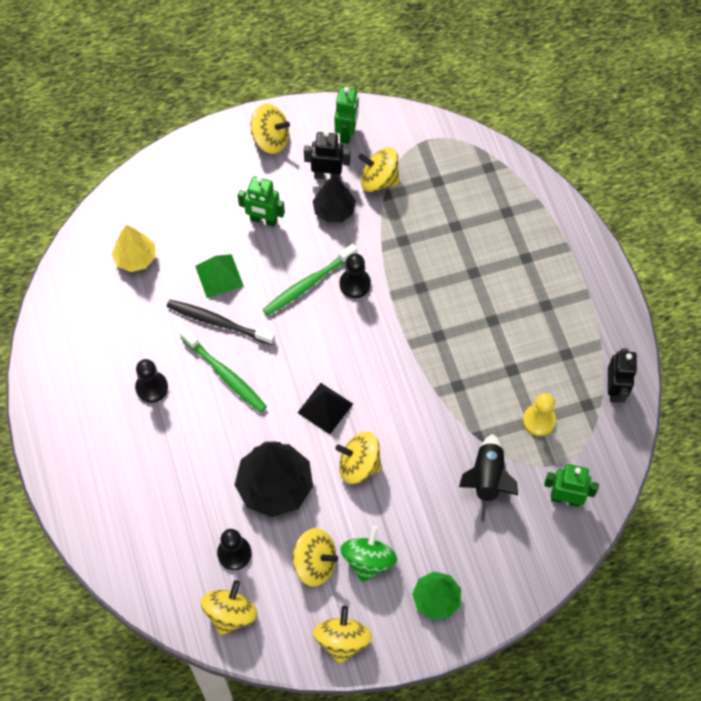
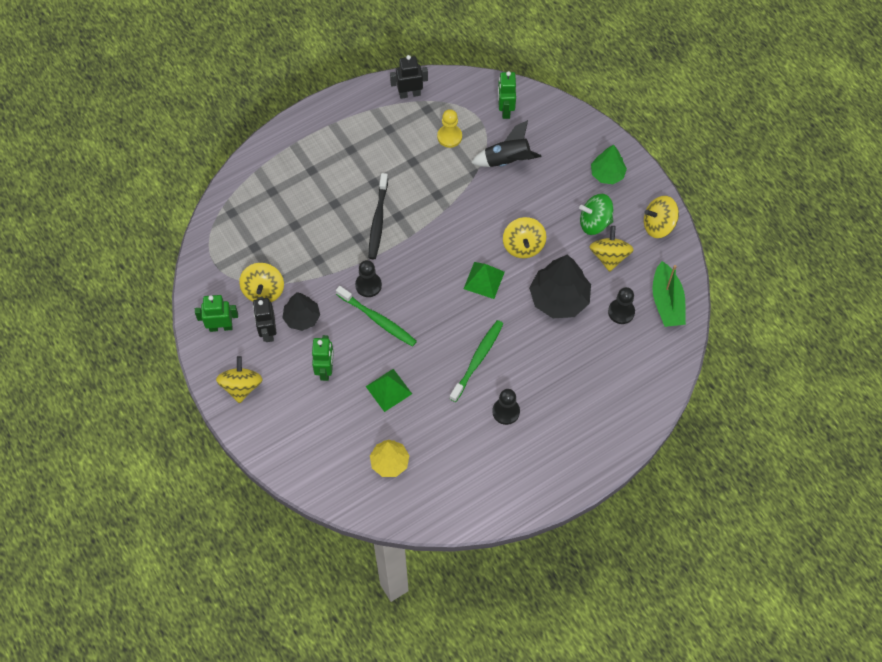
camera: 105 degrees left, 0 degrees up
(217, 322) = (432, 378): black toothbrush -> black toothbrush (378, 221)
(230, 613) = (666, 302): yellow spinning top -> green boat
(325, 408) = (484, 280): black pyramid -> green pyramid

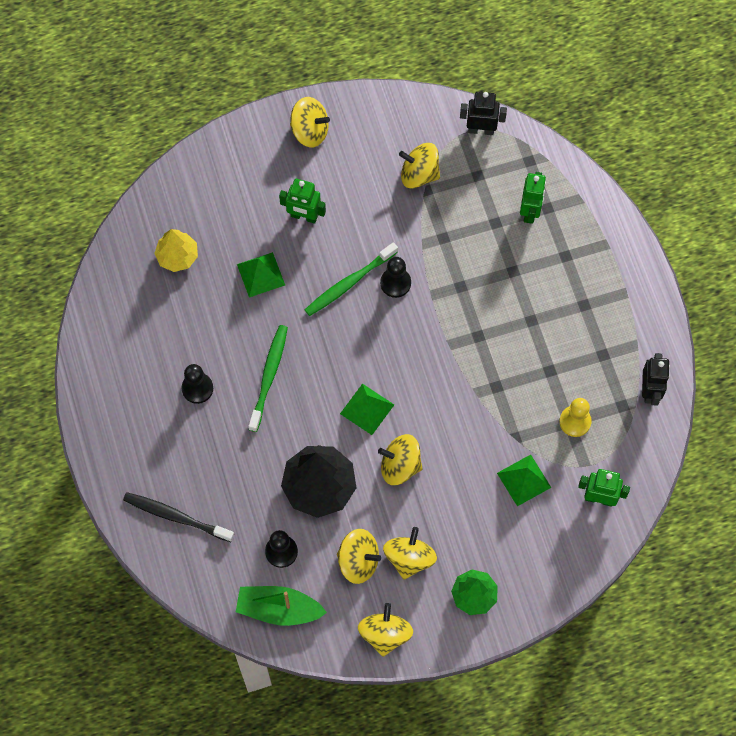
camera: 105 degrees right, 5 degrees up
(221, 327) = (386, 124): green robot -> green robot (530, 211)
(268, 331) = (367, 169): black robot -> black robot (481, 130)
(302, 318) = (374, 206): black tree -> none
(378, 221) = (477, 312): black toothbrush -> black toothbrush (175, 516)
(478, 359) = (269, 376): green toothbrush -> green toothbrush turned 120 degrees counterclockwise
(507, 160) = (524, 480): black rocket -> green pyramid
(594, 222) = (409, 558): green spinning top -> yellow spinning top

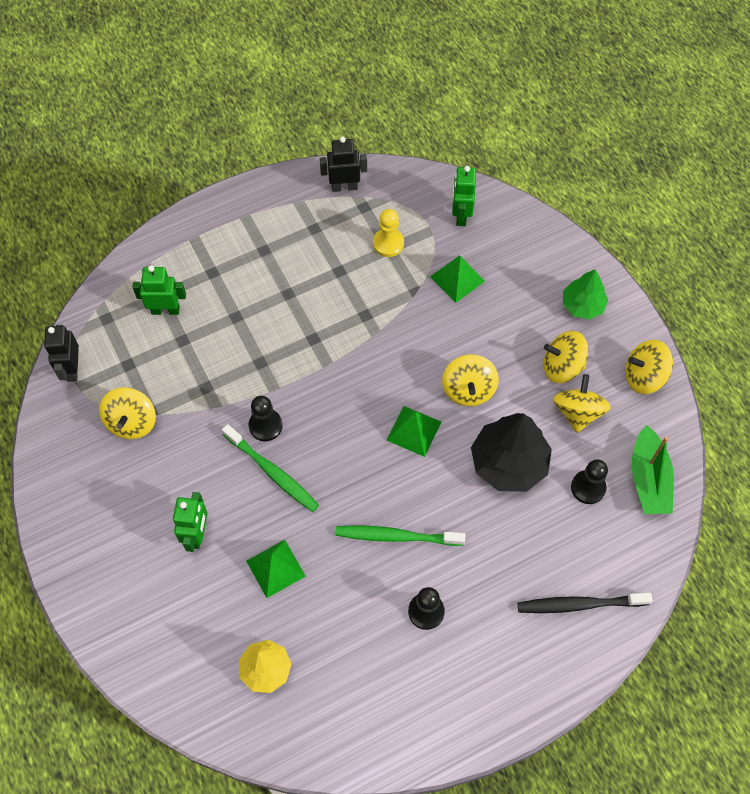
camera: 100 degrees left, 5 degrees down
(175, 516) = (579, 604): black toothbrush -> black toothbrush turned 75 degrees clockwise
(310, 131) = (86, 547): yellow spinning top -> none

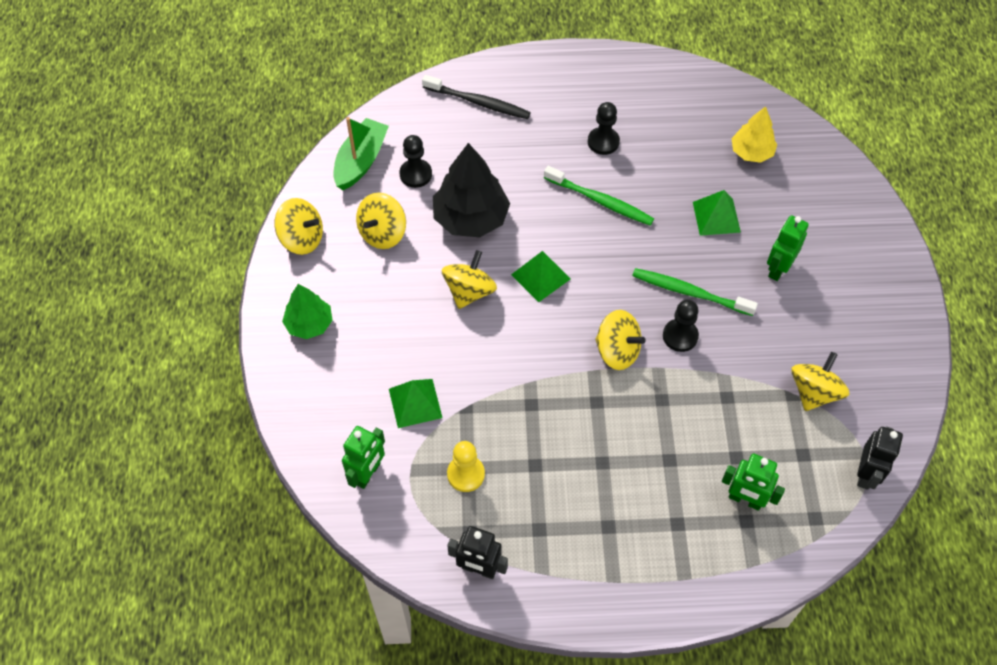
camera: 155 degrees left, 5 degrees down
(273, 472) = (689, 292): green toothbrush -> green toothbrush turned 45 degrees counterclockwise
(562, 366) = (369, 276): yellow spinning top -> yellow spinning top (617, 351)

